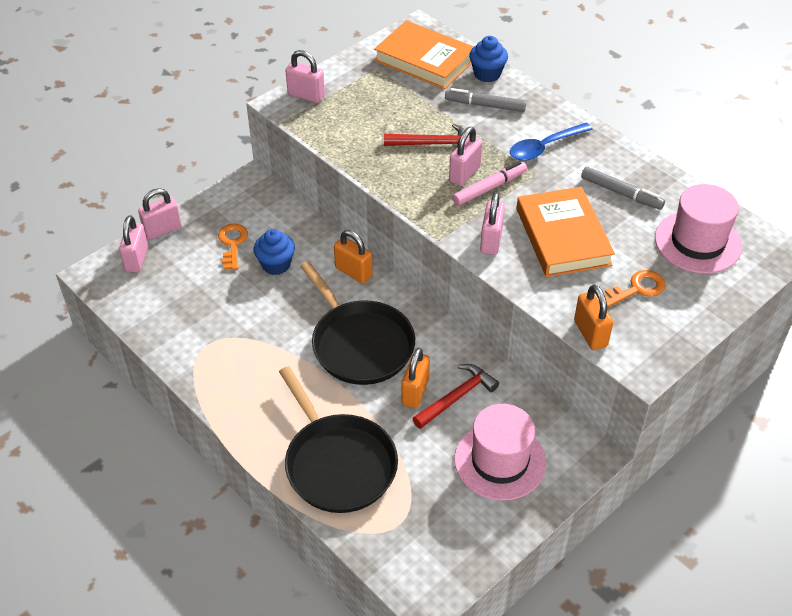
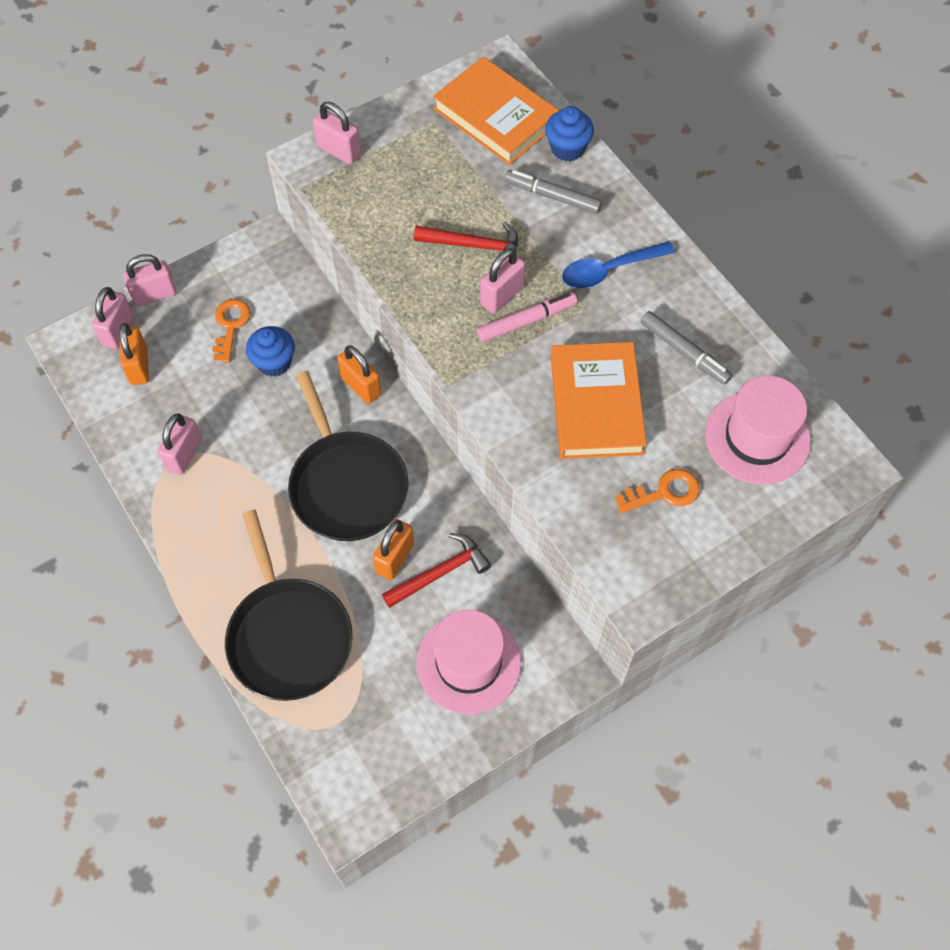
camera: 10 degrees right, 15 degrees up
(491, 241) = (508, 398): pink padlock -> pink padlock (184, 454)
(590, 333) = (591, 545): orange padlock -> orange padlock (139, 366)

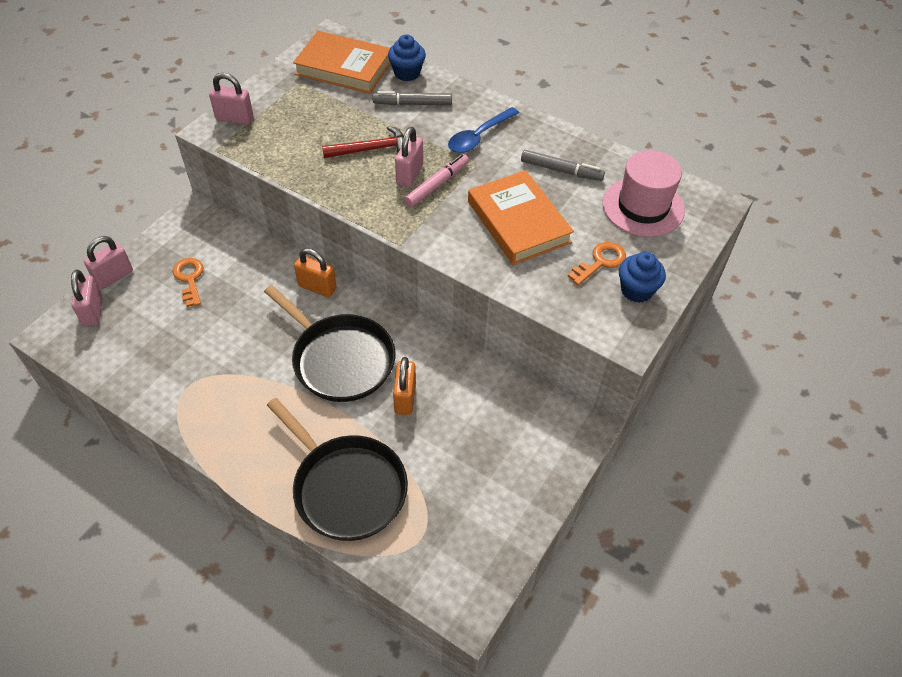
camera: 25 degrees left, 10 degrees down
(139, 366) = (123, 331): orange padlock -> none
(184, 454) = (192, 383): pink padlock -> none
(274, 362) = (238, 293): blue cupcake -> blue cupcake (636, 290)
(440, 573) = (446, 395): red hammer -> none
(468, 663) = (502, 452): pink hat -> none

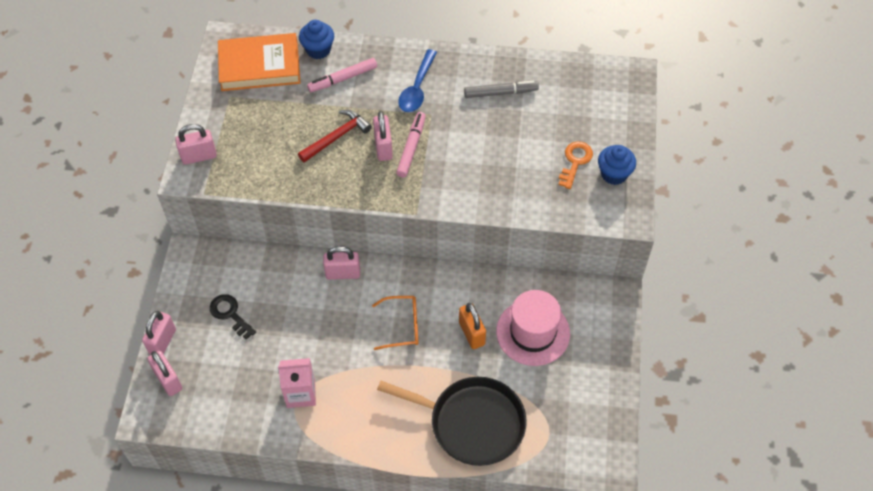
camera: 25 degrees left, 5 degrees up
(189, 278) = (230, 314): orange key -> black key
(200, 378) = (301, 393): none -> pink carton
(317, 287) = (343, 273): orange padlock -> pink padlock
(340, 359) = (402, 326): black pan -> orange glasses
(412, 104) = (343, 79): grey marker -> pink marker
(518, 222) = (495, 153): orange book -> none
(643, 207) = (580, 100): pink hat -> pink hat (533, 332)

